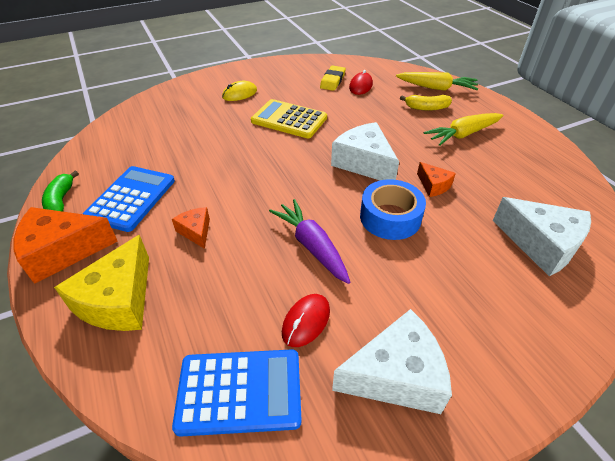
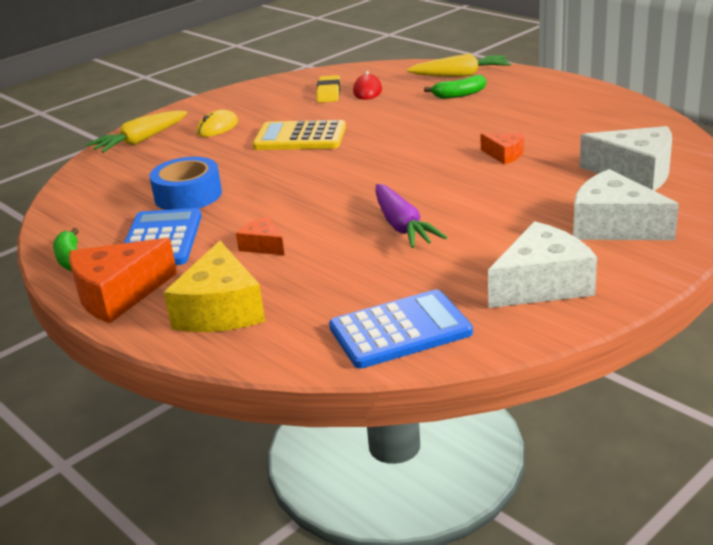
camera: 15 degrees left, 15 degrees down
(306, 321) = (433, 275): red mouse -> none
(312, 246) = (402, 226): purple carrot -> purple carrot turned 150 degrees counterclockwise
(364, 163) = (416, 154): white cheese -> white cheese (613, 226)
(390, 217) = (472, 188): blue tape -> blue tape (188, 195)
(426, 108) = (459, 95): yellow banana -> green banana
(462, 134) = (513, 109): yellow carrot -> yellow carrot (140, 141)

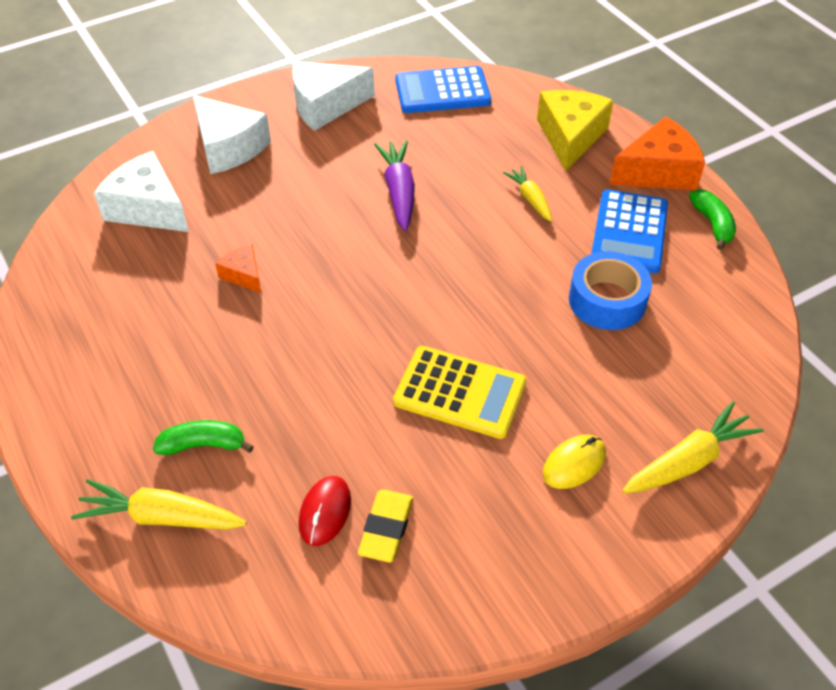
camera: 170 degrees left, 20 degrees up
(263, 246) = (530, 199): orange cheese -> yellow carrot

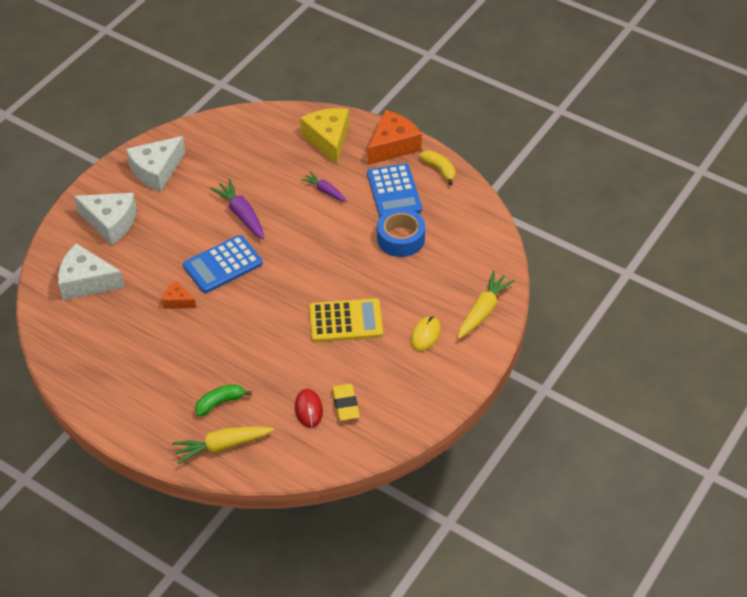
camera: 25 degrees left, 0 degrees up
(442, 91) = (229, 134): blue calculator -> blue calculator (223, 265)
(530, 199) = (325, 191): yellow carrot -> purple carrot
(712, 224) = (439, 170): green banana -> yellow banana

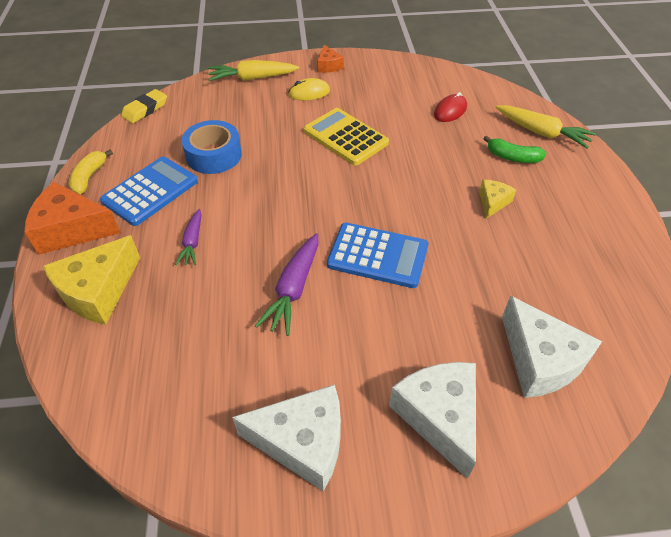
camera: 130 degrees left, 0 degrees up
(178, 301) = (460, 257): orange cheese -> orange cheese (328, 66)
(197, 353) = (493, 202): none -> yellow cheese
(345, 404) = (421, 97): yellow eraser -> yellow eraser (145, 109)

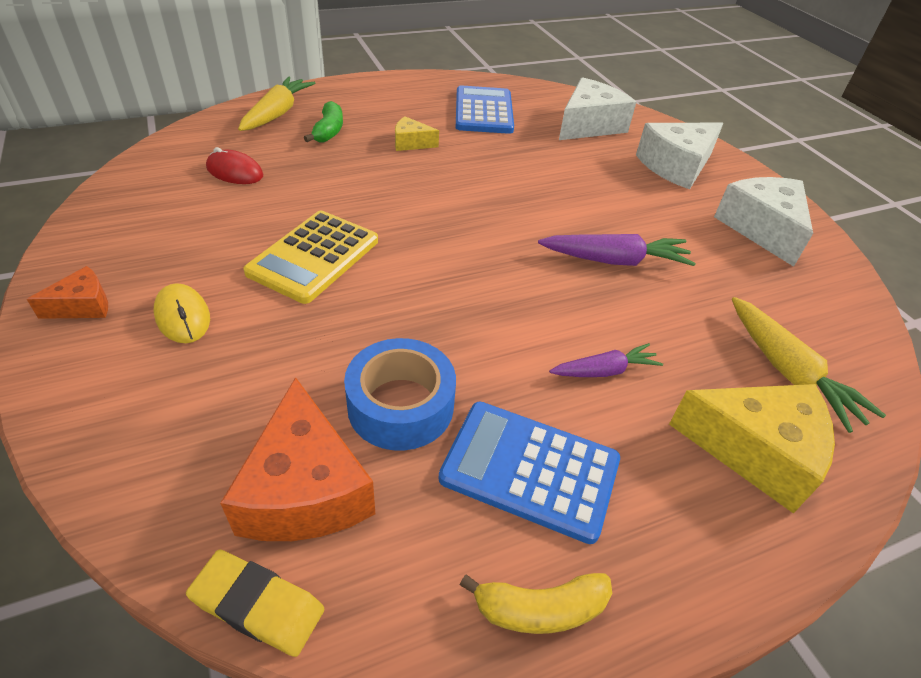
camera: 110 degrees left, 5 degrees down
(71, 230) = (682, 560): orange cheese -> orange cheese (305, 489)
(252, 78) = (118, 416): yellow carrot -> yellow carrot (788, 371)
(378, 255) = (529, 208): blue calculator -> blue calculator (483, 111)

